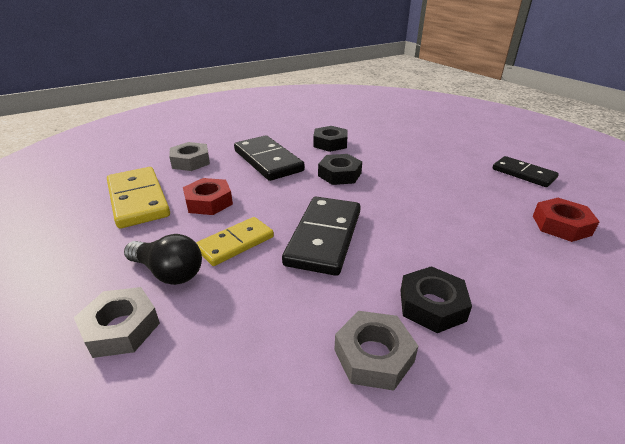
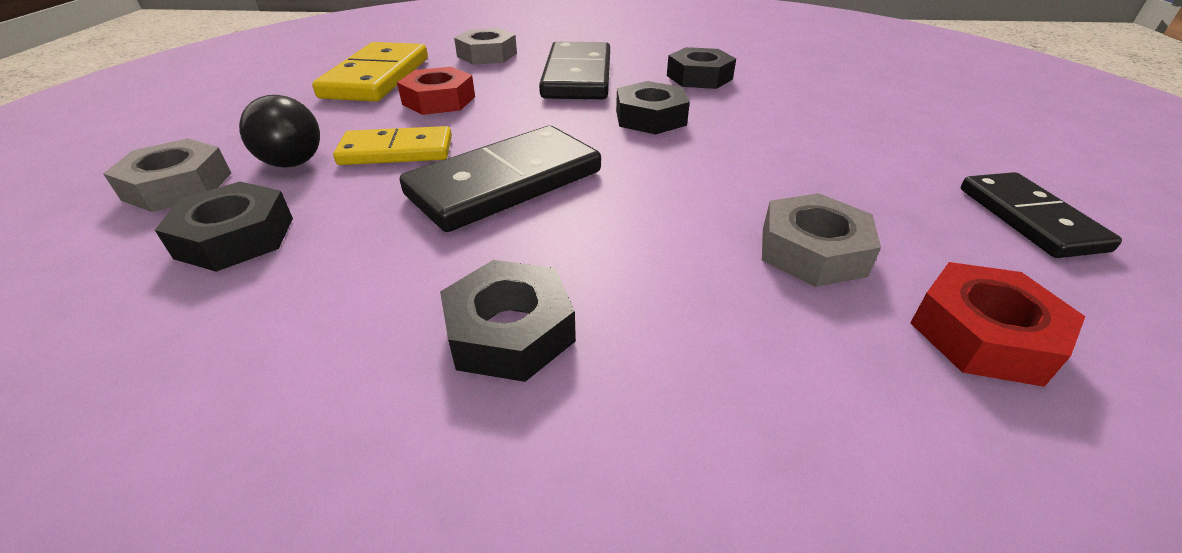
camera: 35 degrees right, 5 degrees up
(225, 336) = (236, 237): none -> black nut
(373, 356) = (333, 346): grey nut -> grey nut (812, 251)

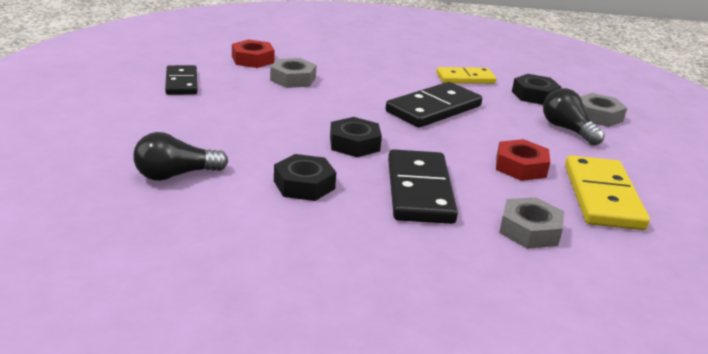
camera: 175 degrees right, 10 degrees down
(396, 151) = (508, 128): yellow domino -> yellow domino (465, 78)
(510, 331) = (407, 68): black nut -> none
(836, 80) = (176, 175): none -> black light bulb

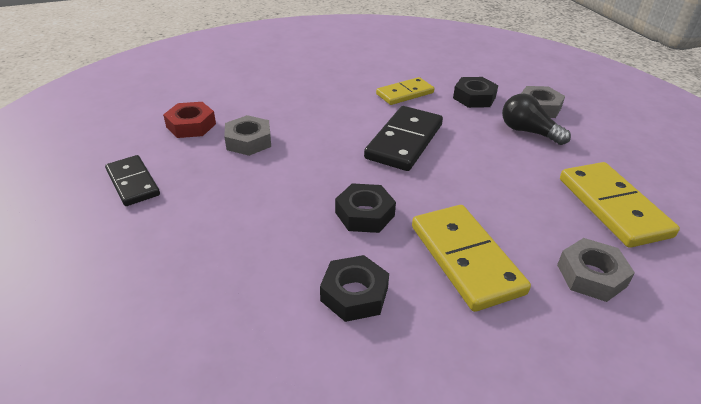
camera: 20 degrees left, 10 degrees up
(176, 175) = (208, 334): black light bulb -> none
(419, 191) = (466, 259): black domino -> yellow domino
(520, 167) = (526, 192): red nut -> none

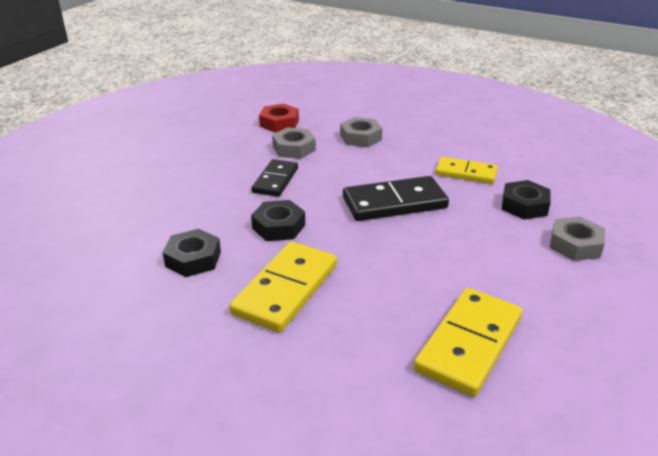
camera: 50 degrees right, 5 degrees down
(133, 183) = (198, 139): black domino -> black domino (275, 180)
(528, 132) = (517, 254): black light bulb -> none
(591, 275) = (346, 360): grey nut -> grey nut (360, 137)

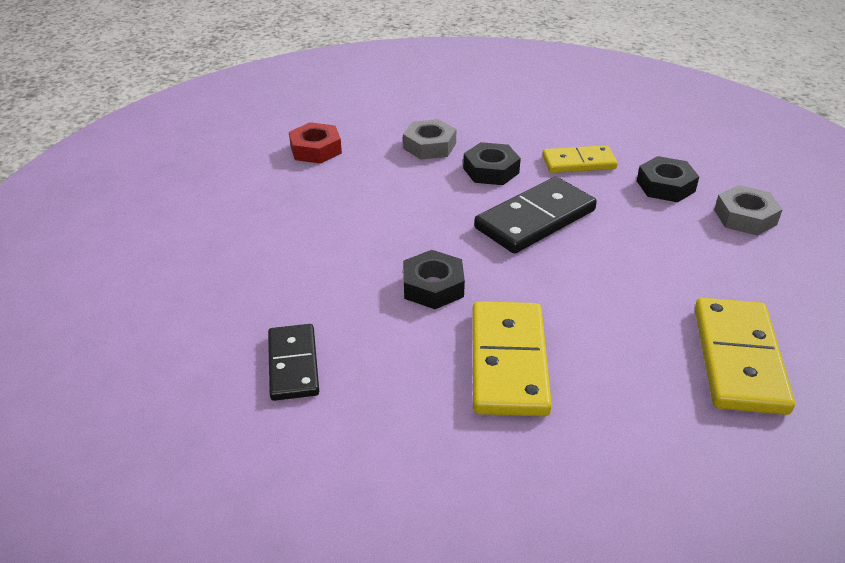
camera: 25 degrees left, 5 degrees up
(193, 259) = (368, 360): black nut -> black nut (491, 170)
(275, 180) = (378, 228): black domino -> black domino (293, 365)
(294, 148) = (363, 179): grey nut -> none

